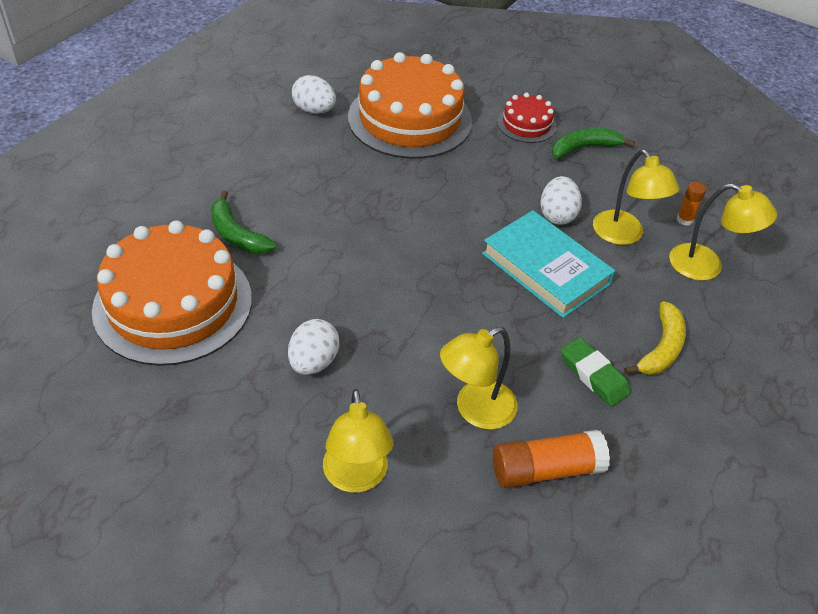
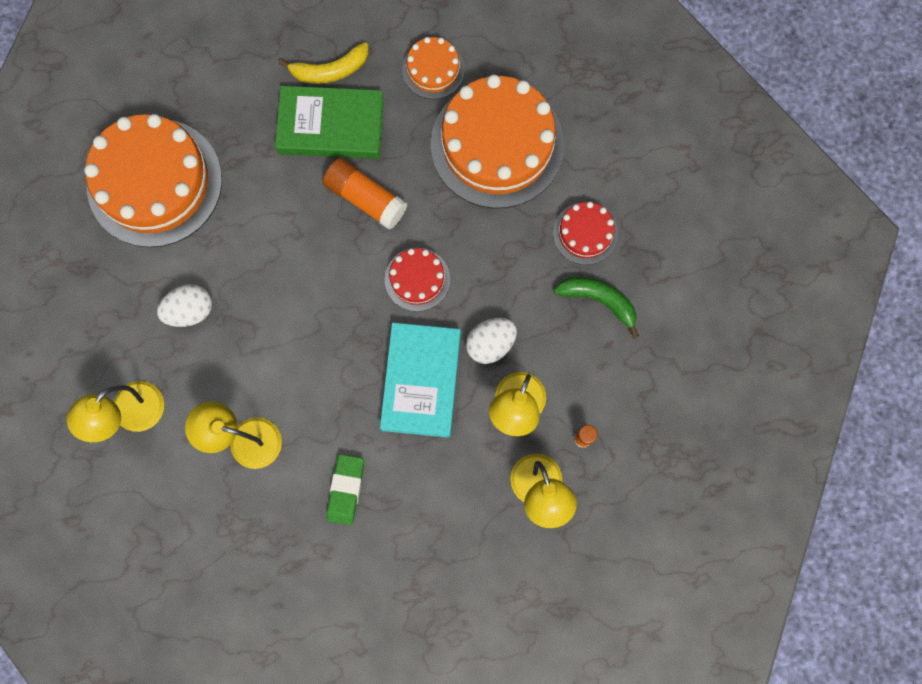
camera: 50 degrees right, 30 degrees up
(237, 235) = (250, 156): green banana -> none
(280, 179) = (331, 126): none -> green book
(314, 110) = (433, 70): white egg -> orange cake
(459, 217) = (417, 279): none -> red cake
(546, 470) = (237, 518): orange glue stick -> orange glue stick (366, 198)
(661, 348) = (415, 516): yellow banana -> yellow banana (330, 70)

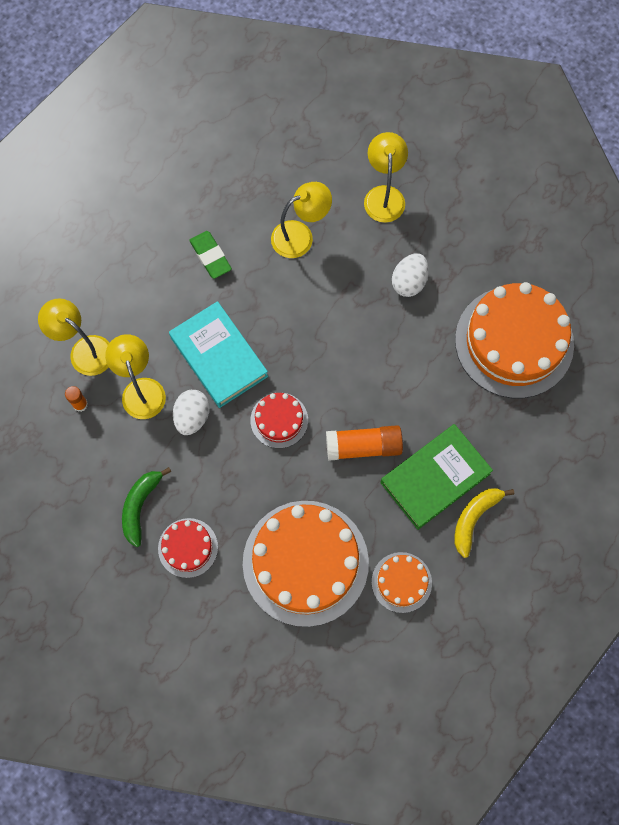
camera: 140 degrees right, 5 degrees down
(598, 300) = (140, 506): green banana -> green banana turned 120 degrees clockwise

